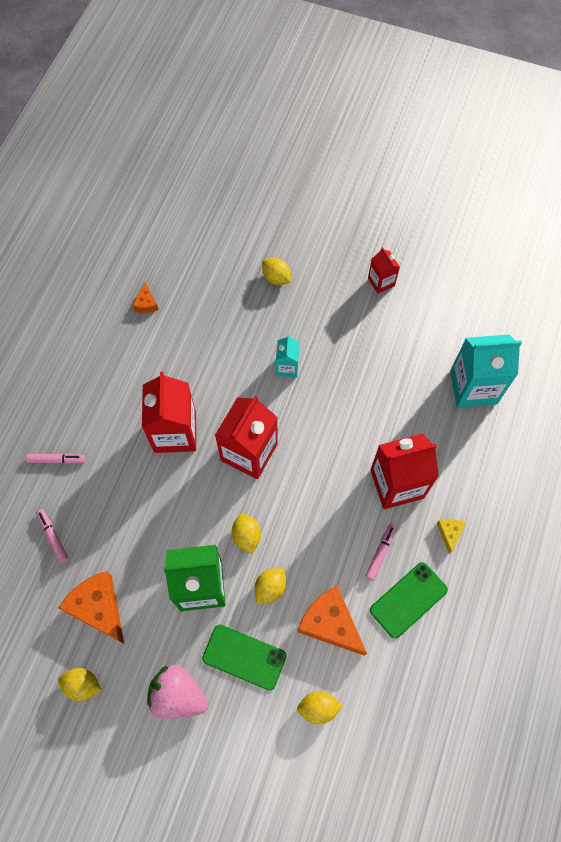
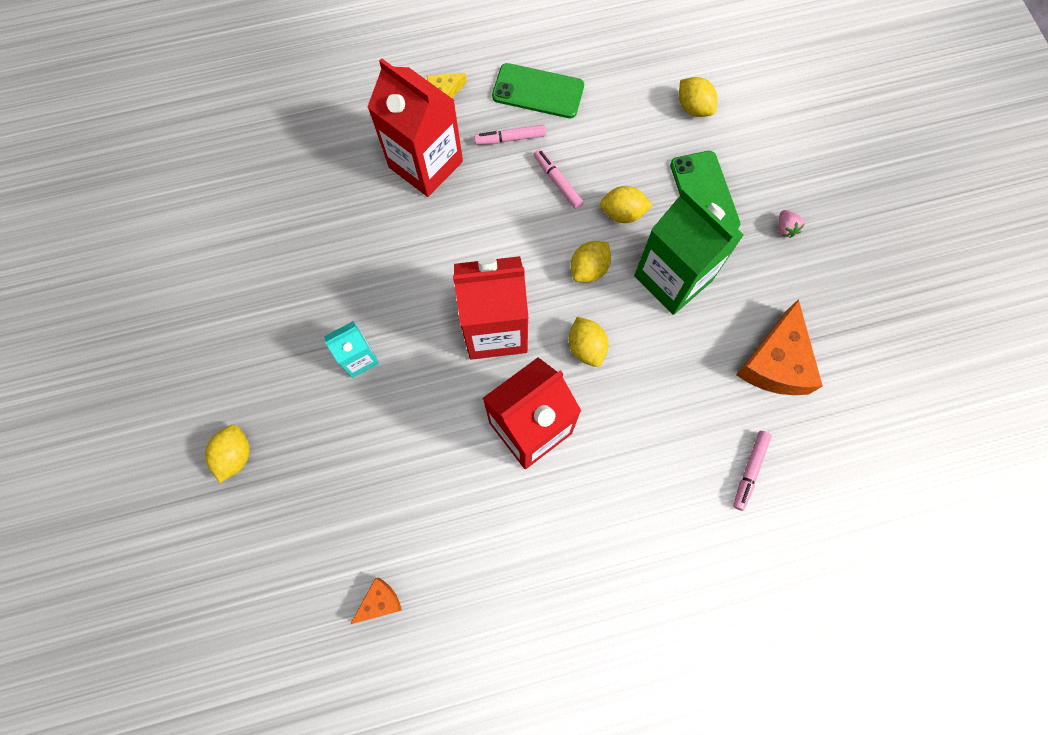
camera: 125 degrees left, 5 degrees up
(57, 460) = (665, 542): pink marker -> pink marker (557, 182)
(82, 685) = (853, 320): yellow lemon -> yellow lemon (586, 347)
(178, 695) = (785, 228): pink strawberry -> pink strawberry, size x0.42
(330, 623) = (612, 142): orange cheese -> none
(381, 282) = (168, 325): red carton -> none
(473, 387) = (259, 154): turquoise carton -> none

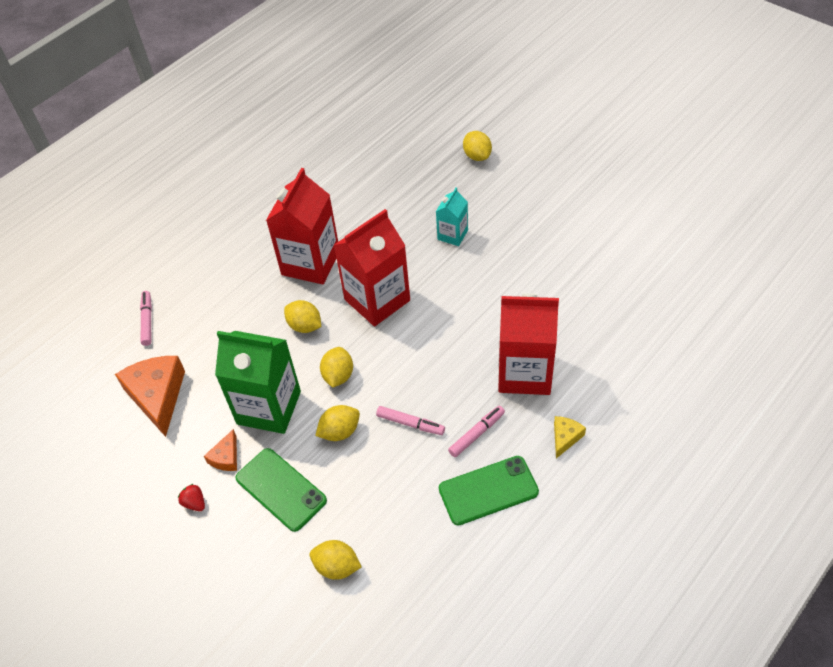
camera: 150 degrees right, 20 degrees down
(379, 602) = (336, 148): orange cheese -> orange cheese (226, 457)
(785, 228) = (195, 503): pink strawberry -> red strawberry

